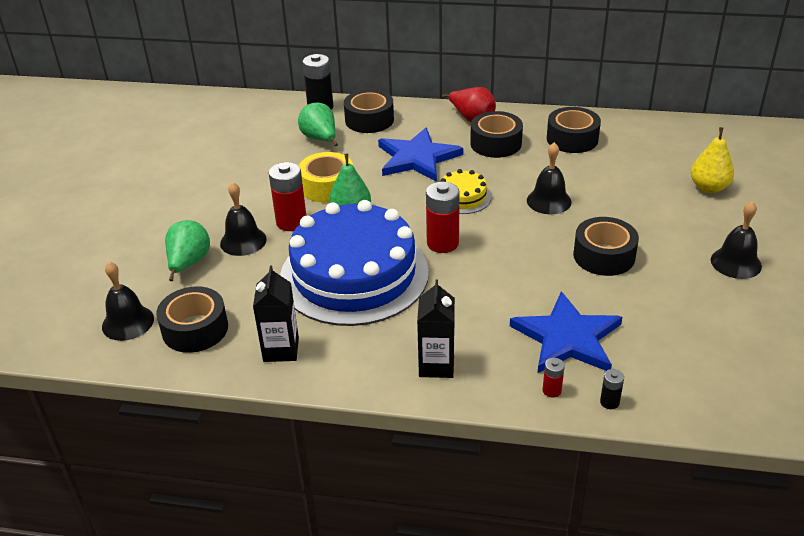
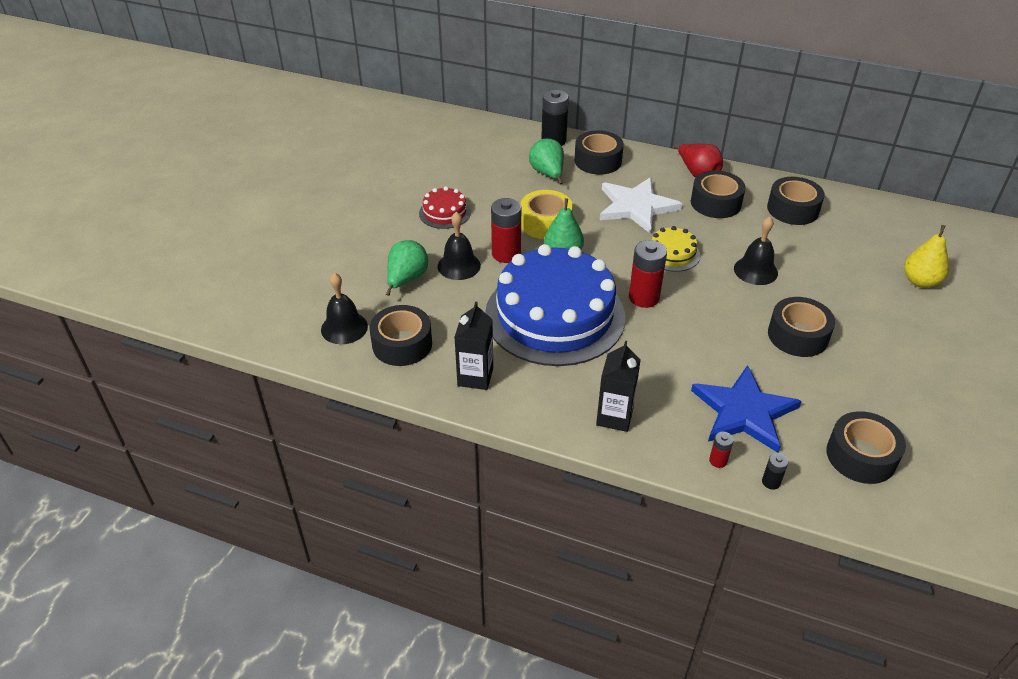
camera: 10 degrees right, 5 degrees up
(218, 191) = (444, 212): none -> red cake
(417, 158) = (636, 207): blue star -> white star
(692, 361) = (861, 456): none -> black tape
(736, 263) = (929, 364): black bell -> none

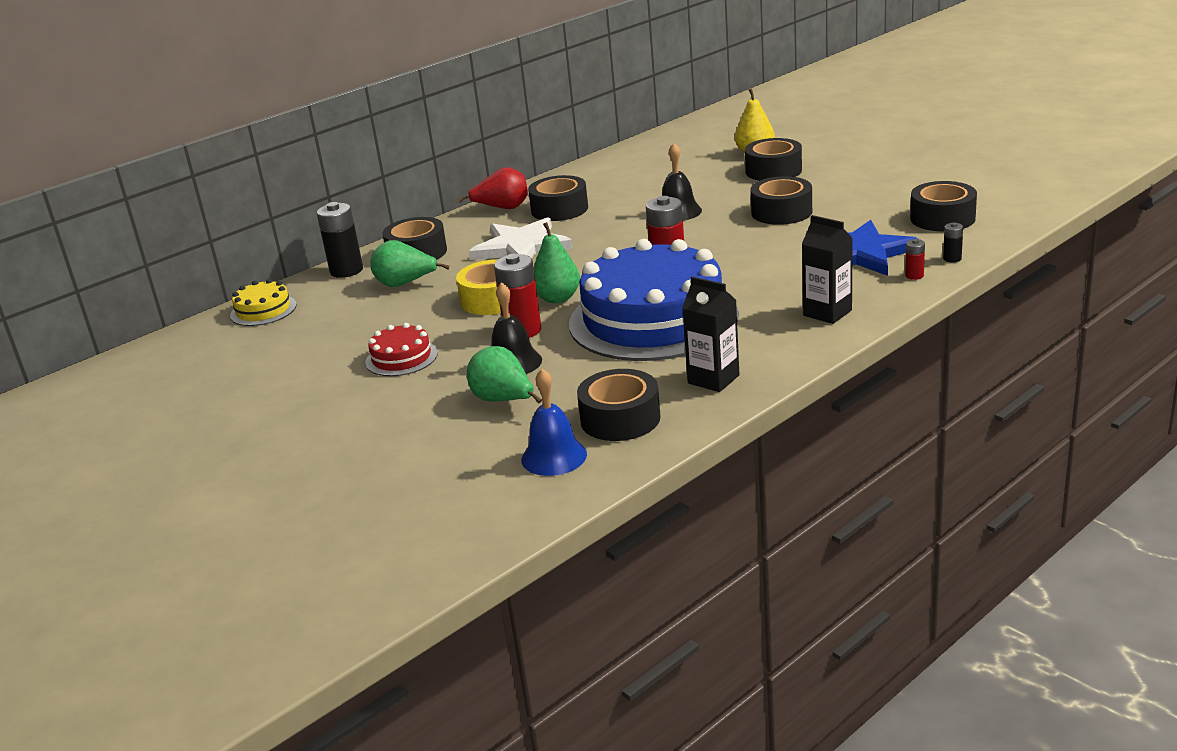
camera: 60 degrees left, 15 degrees down
(344, 327) = (554, 457): black bell -> blue bell
(672, 253) = (615, 243): yellow cake -> yellow cake (263, 310)
(792, 209) = (608, 179): black tape -> black tape (773, 171)

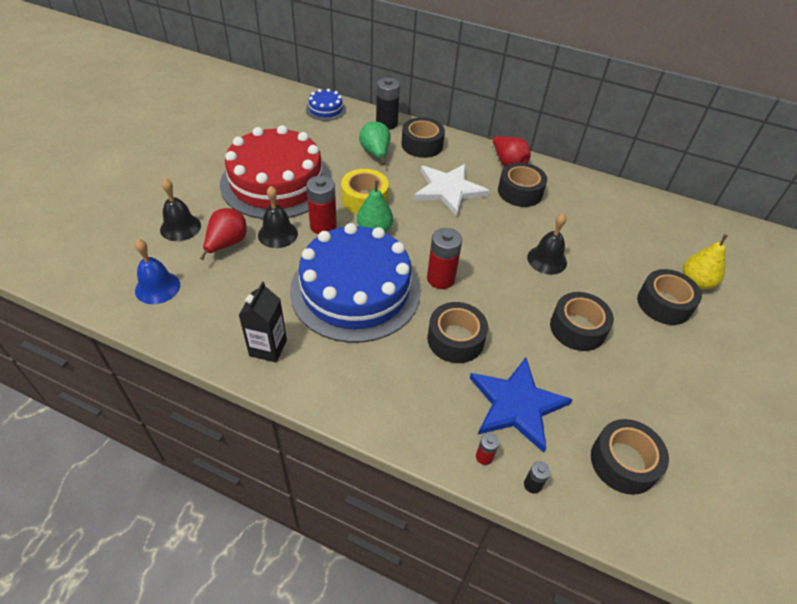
camera: 60 degrees right, 20 degrees up
(263, 310) = (325, 109): yellow cake -> blue cake
(401, 358) = (276, 182): red cake -> red cake, size x2.37
(437, 437) = (180, 227): none -> black bell
(504, 401) = (227, 244): green pear -> red pear
(620, 419) = (207, 308): black tape -> black tape (455, 339)
(827, 313) = (392, 401): black carton -> none

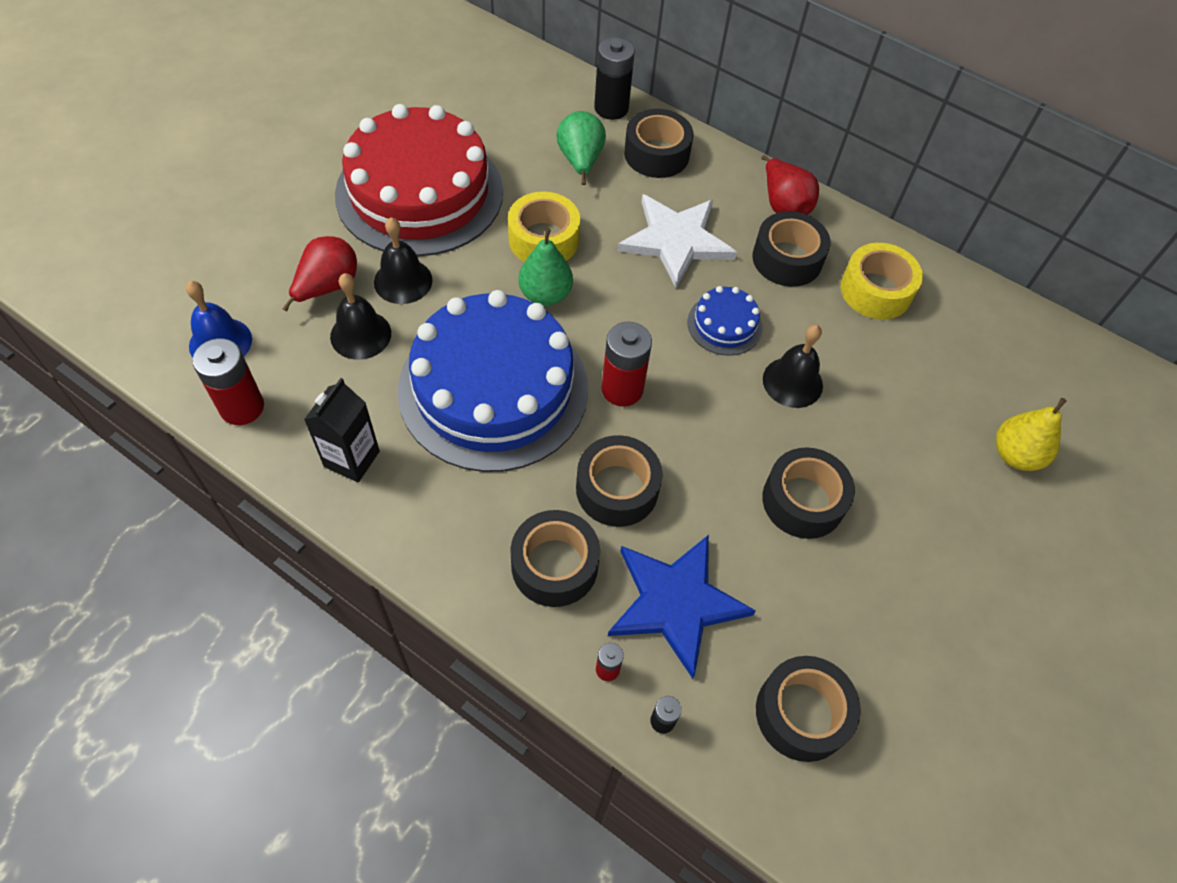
camera: 10 degrees right, 10 degrees up
(180, 227) = (268, 250): black bell -> black bell (360, 334)
(323, 226) = (471, 277): red battery -> red battery (242, 407)
(325, 109) = (523, 70): blue cake -> blue cake (724, 324)
(579, 202) = (876, 291): none -> yellow tape
(664, 304) = (951, 483): black tape -> black tape (554, 565)

